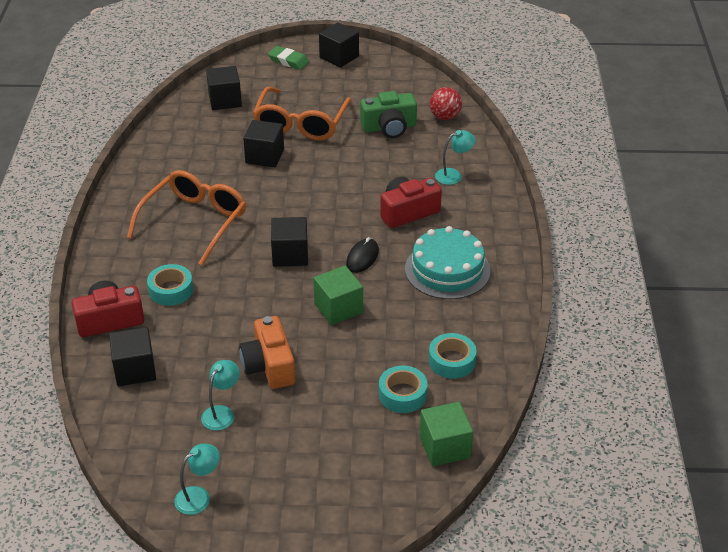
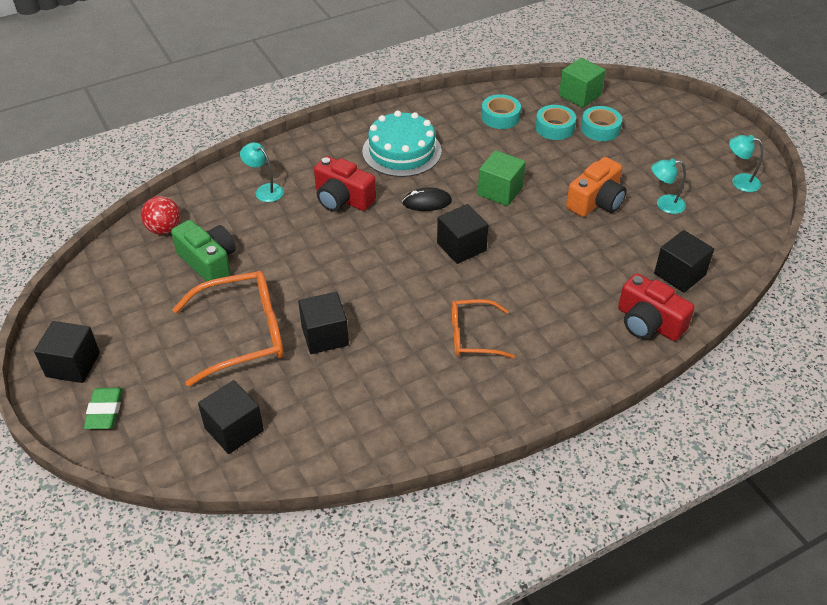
camera: 120 degrees left, 5 degrees up
(171, 290) = (575, 302): turquoise tape -> turquoise tape (600, 129)
(194, 222) = (473, 336): orange glasses -> orange glasses, size x0.60

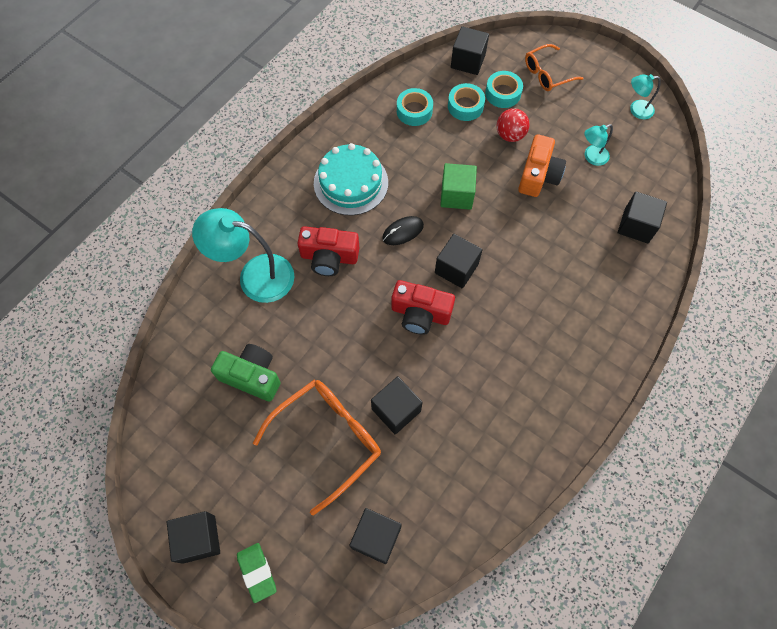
camera: 25 degrees left, 20 degrees up
(164, 229) = (189, 357): red ball -> red ball (510, 135)
(265, 190) = (255, 276): turquoise lamp -> turquoise lamp, size x2.00
(473, 336) = (513, 357): orange glasses -> orange glasses (547, 74)
(579, 95) = (468, 61): green cube -> black cube
(648, 323) = (636, 285): red camera -> red camera (420, 314)

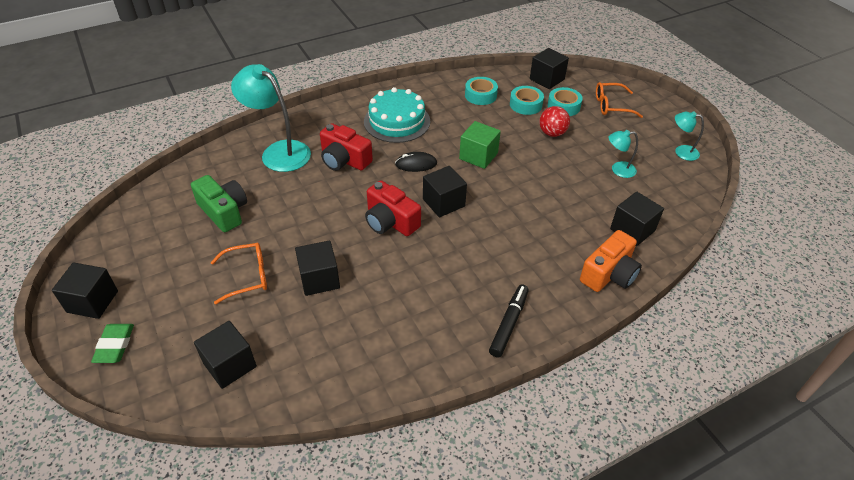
camera: 25 degrees right, 20 degrees down
(327, 439) = (247, 276): orange glasses -> orange glasses, size x0.60
(538, 175) = (560, 166): orange camera -> orange camera (609, 274)
(585, 378) = (508, 324): none -> black marker

